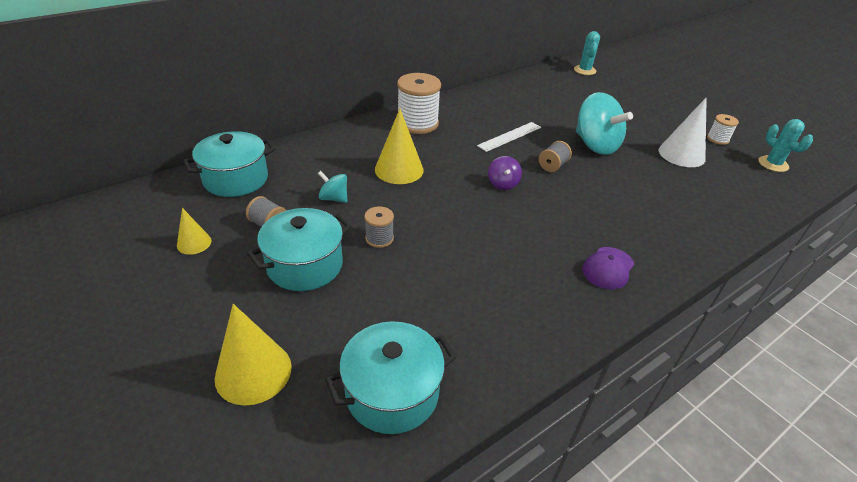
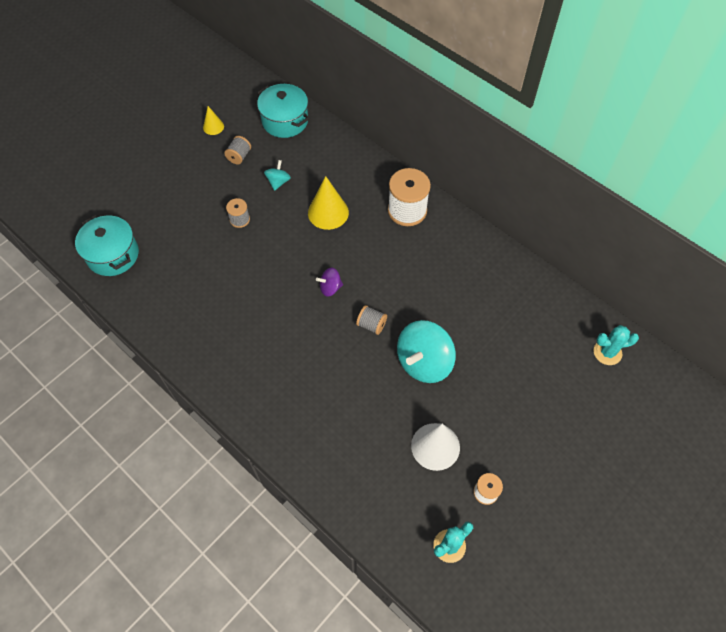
camera: 80 degrees right, 20 degrees up
(253, 372) = (120, 191): yellow cone -> none
(305, 265) = (204, 187): turquoise pot -> none
(510, 136) = (412, 286): white ruler -> none
(608, 268) = (238, 368): purple cap -> none

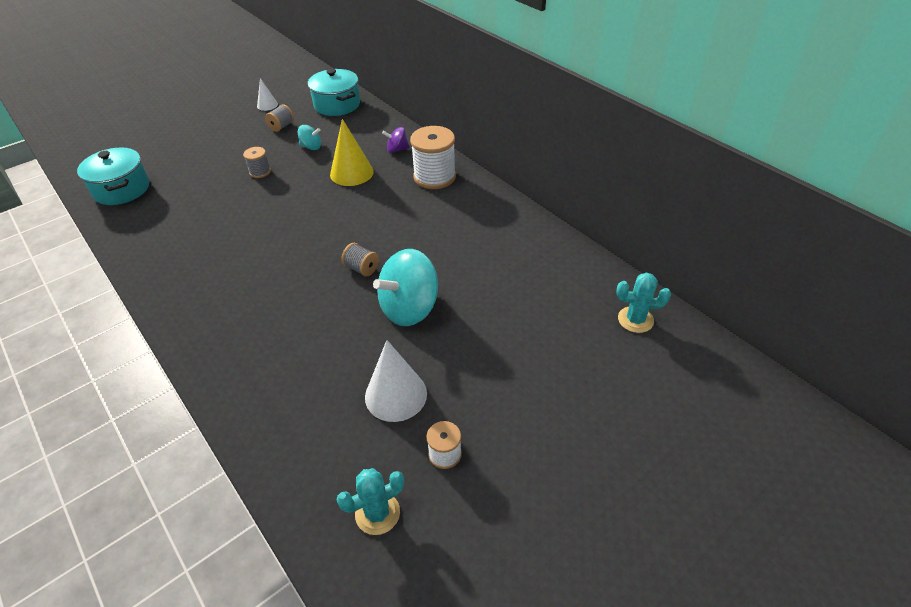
camera: 10 degrees right, 15 degrees down
(213, 127) = (267, 105): yellow cone -> white cone
(278, 182) = (311, 147): turquoise spinning top -> turquoise spinning top turned 75 degrees clockwise
(330, 288) = (329, 233): purple spinning top -> purple spinning top (397, 149)

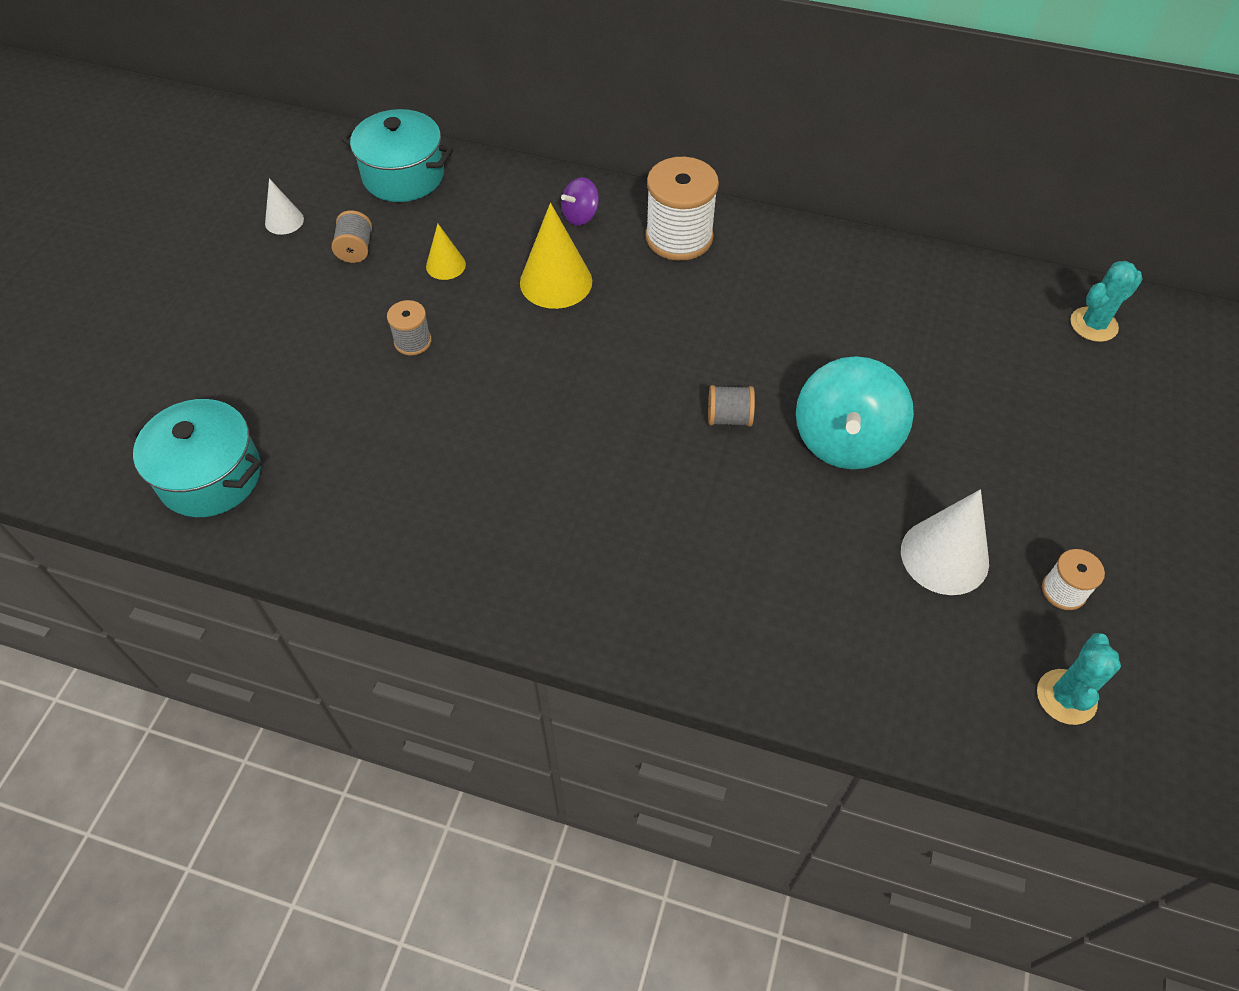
camera: 35 degrees left, 10 degrees up
(311, 147) = (445, 265): turquoise spinning top -> yellow cone

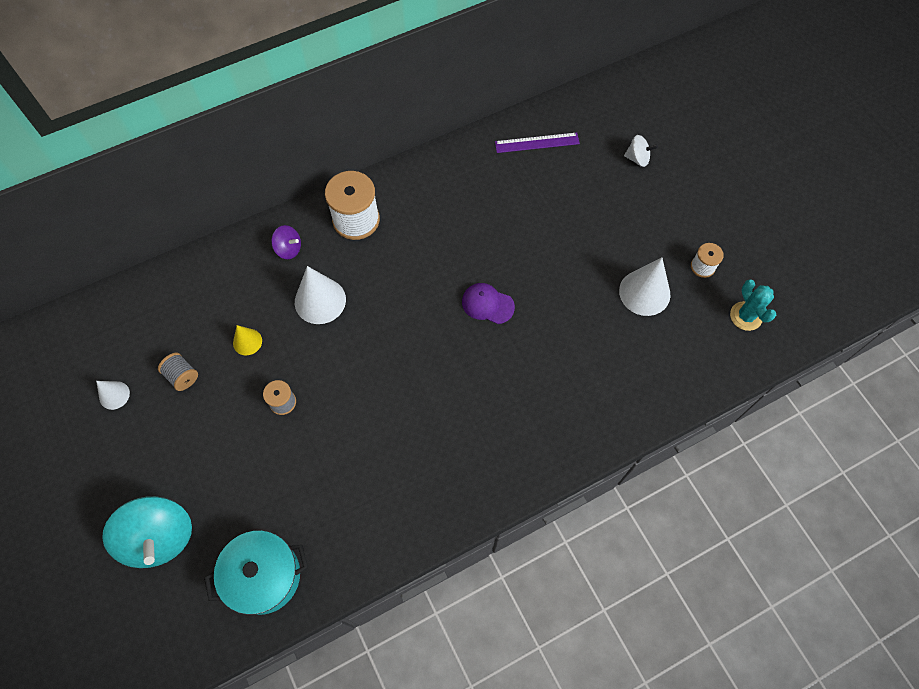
camera: 45 degrees left, 10 degrees up
(403, 176) = (154, 306): turquoise pot -> none
(556, 281) = (320, 300): yellow cone -> white cone
(580, 216) = (288, 249): purple spinning top -> purple spinning top turned 75 degrees counterclockwise
(729, 418) = (487, 304): grey spool -> purple cap
(845, 440) = (550, 270): turquoise spinning top -> turquoise spinning top (160, 537)
(979, 304) = (537, 143): none -> purple ruler
(1093, 324) = (594, 114): turquoise cactus -> none
(1102, 408) = (637, 158): none -> white spinning top

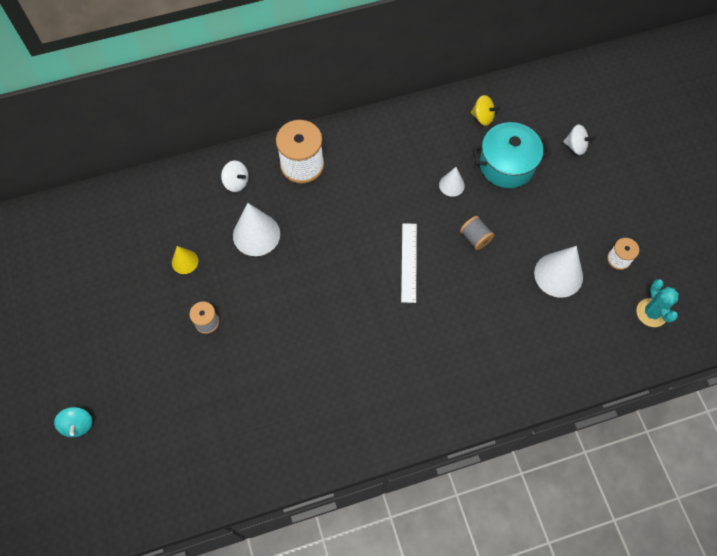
camera: 10 degrees right, 0 degrees up
(114, 395) = (60, 291): white cone -> white cone (451, 185)
(160, 537) = (78, 425): turquoise spinning top -> turquoise spinning top, size x0.49
(182, 376) = (122, 283): grey spool -> grey spool (475, 238)
(264, 576) = (163, 476): turquoise pot -> turquoise pot (506, 165)
(288, 249) = (236, 182): purple spinning top -> white spinning top
(487, 304) = (409, 262): purple cap -> white ruler
(537, 143) = (483, 117): purple ruler -> yellow spinning top

